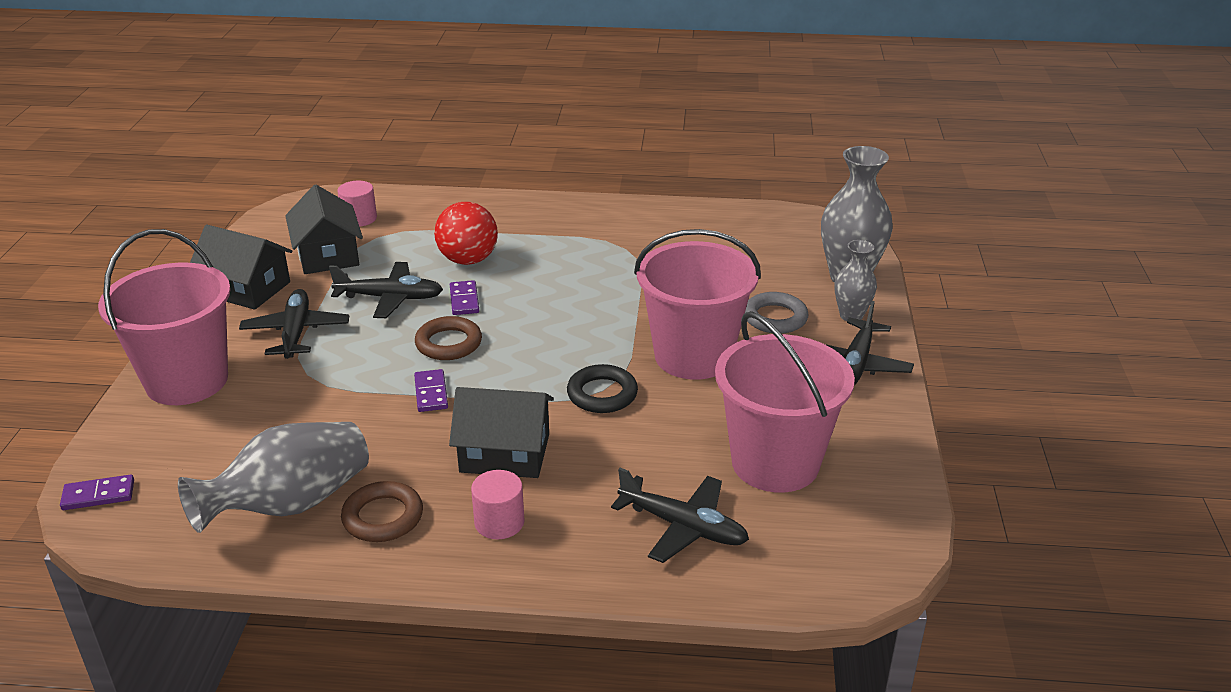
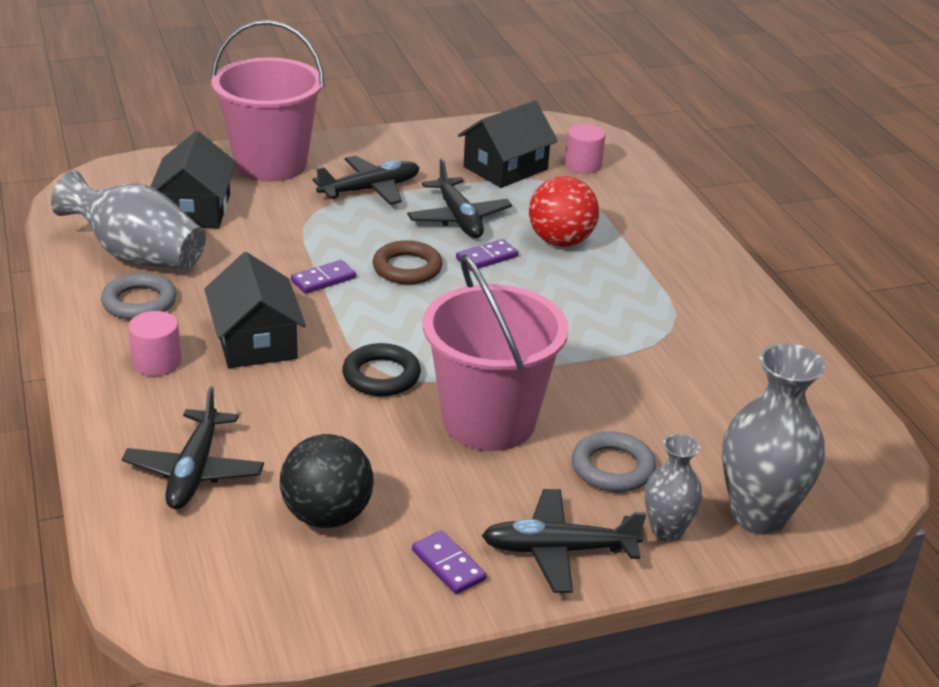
camera: 65 degrees right, 0 degrees up
(98, 495) = (114, 176): purple domino -> purple domino (448, 565)
(246, 288) = (419, 148): black house -> black house (194, 210)
(383, 517) = (139, 302): brown ring -> grey ring
(775, 463) = (327, 515): pink bucket -> black ball

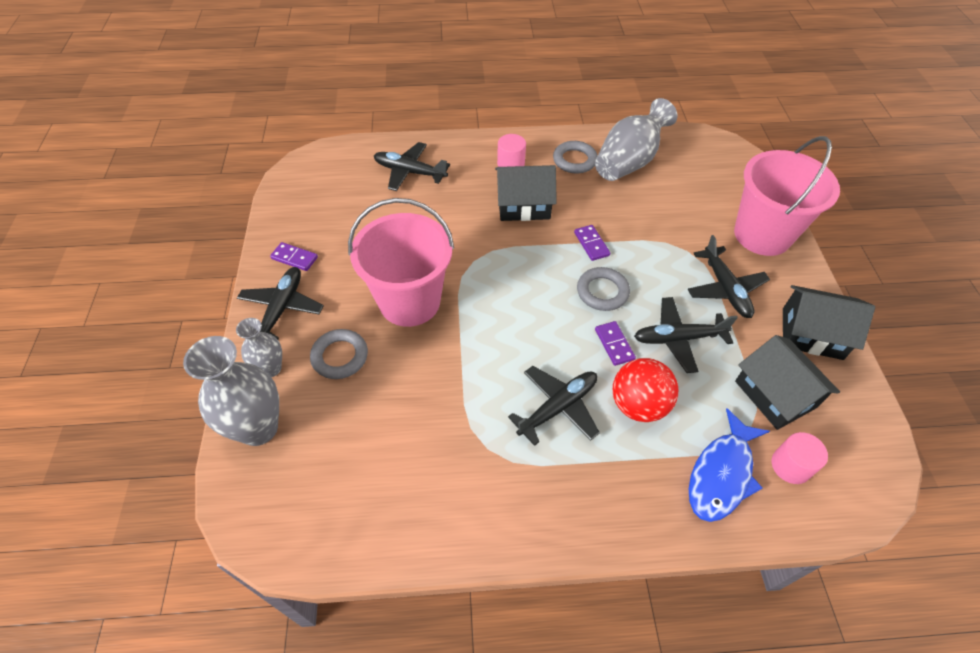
camera: 105 degrees right, 20 degrees up
(194, 210) = (689, 190): black house -> black house (812, 333)
(327, 515) = (354, 216): black ball -> none
(381, 376) = (473, 257): black ring -> none
(407, 268) = (602, 292): brown ring -> grey ring
(448, 565) = (294, 258): purple domino -> purple domino turned 45 degrees clockwise
(592, 289) = (558, 407): none -> black plane
(613, 197) = (722, 474): none -> blue fish

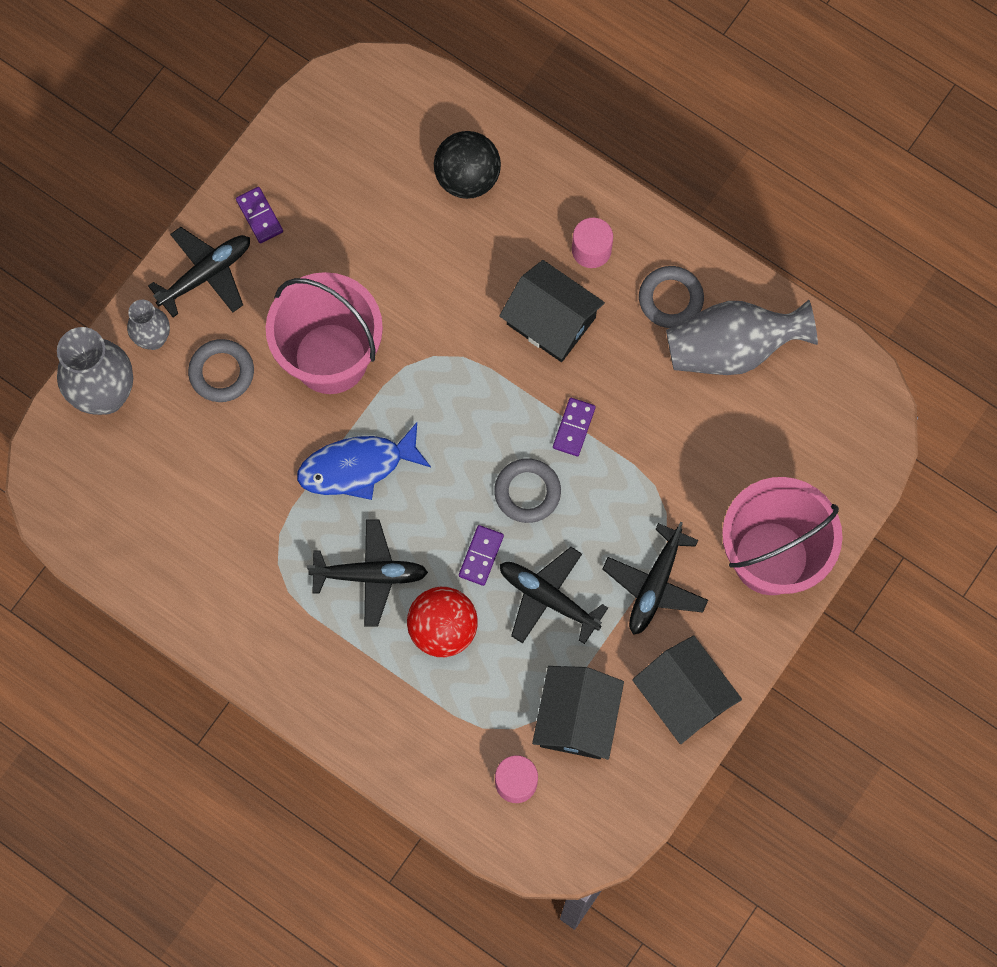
camera: 40 degrees right, 20 degrees up
(409, 172) = (467, 177): black plane -> black ball
(722, 474) = (450, 740): blue fish -> blue fish (357, 466)

